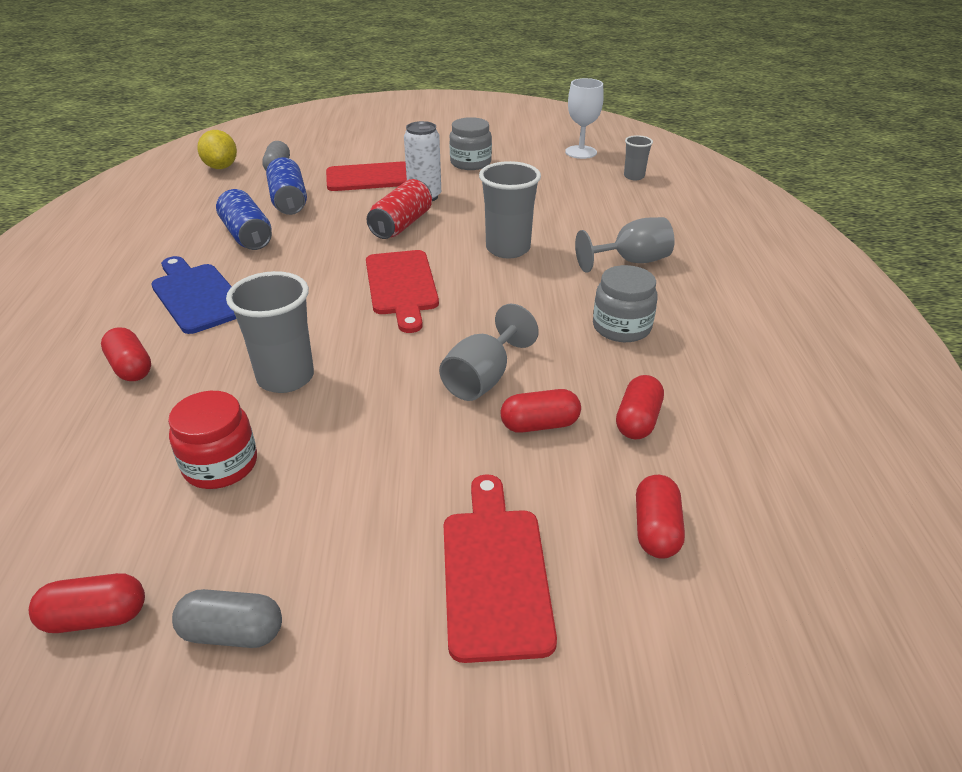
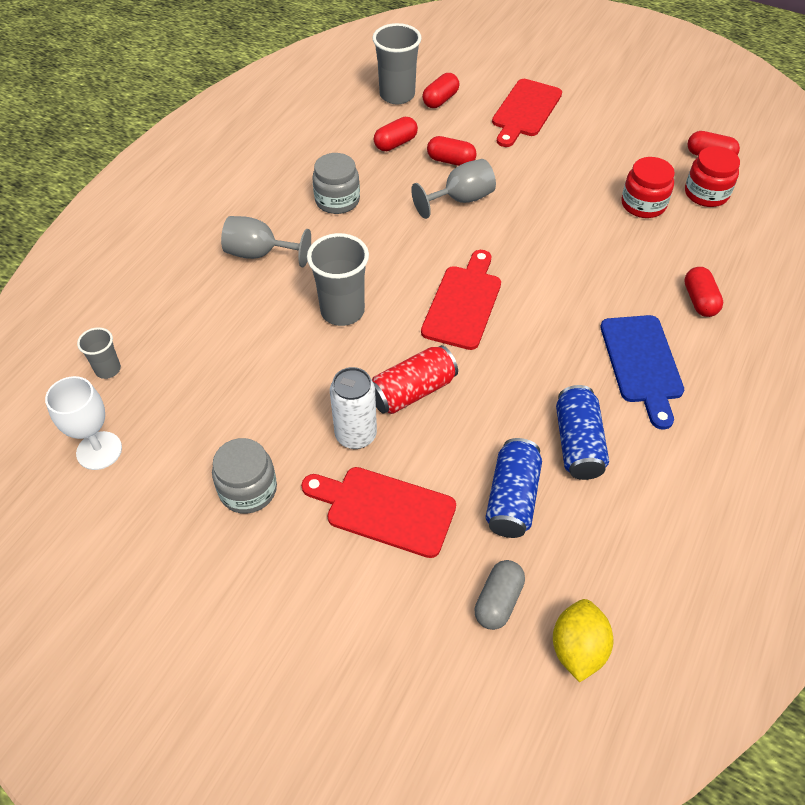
camera: 150 degrees left, 15 degrees up
(110, 525) = (706, 194): none -> red jar
(232, 632) = (648, 130): grey capsule -> none
(285, 377) = (589, 249): grey cup -> grey cup (397, 95)

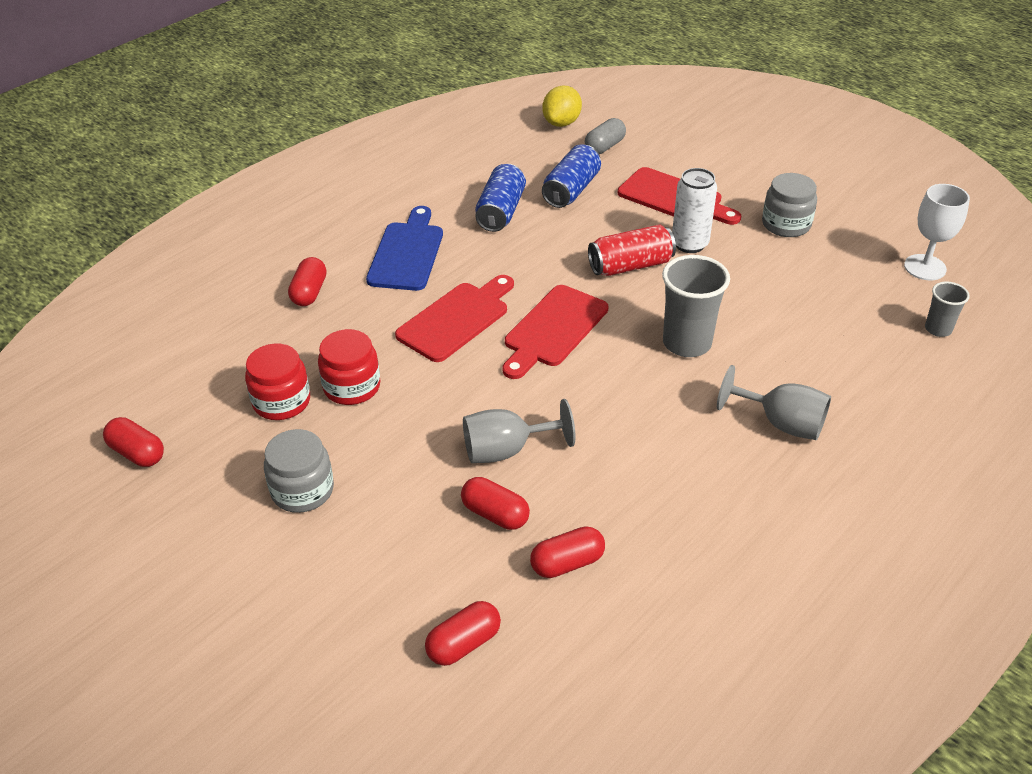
camera: 165 degrees left, 10 degrees down
(337, 200) = (673, 480): grey jar -> grey jar (302, 490)
(397, 95) = (535, 672): grey cup -> none
(525, 111) = (337, 588): red cutting board -> red cutting board (456, 319)
(706, 194) = (194, 401): red jar -> red jar (352, 387)

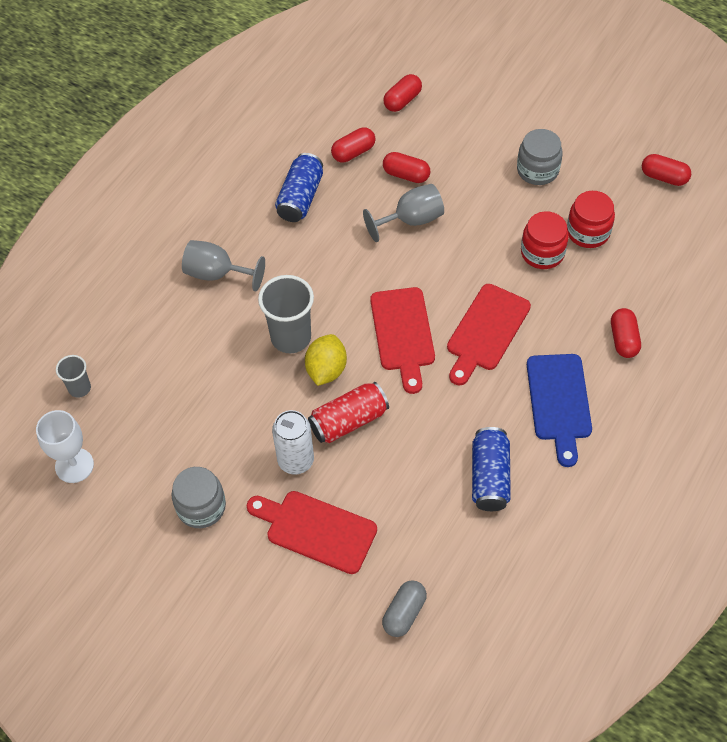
camera: 170 degrees right, 15 degrees up
(553, 329) = (403, 334): red cutting board -> red cutting board turned 150 degrees clockwise
(561, 123) = (464, 655): yellow lemon -> yellow lemon (326, 370)
(571, 190) = (426, 525): blue can -> blue can (300, 197)

